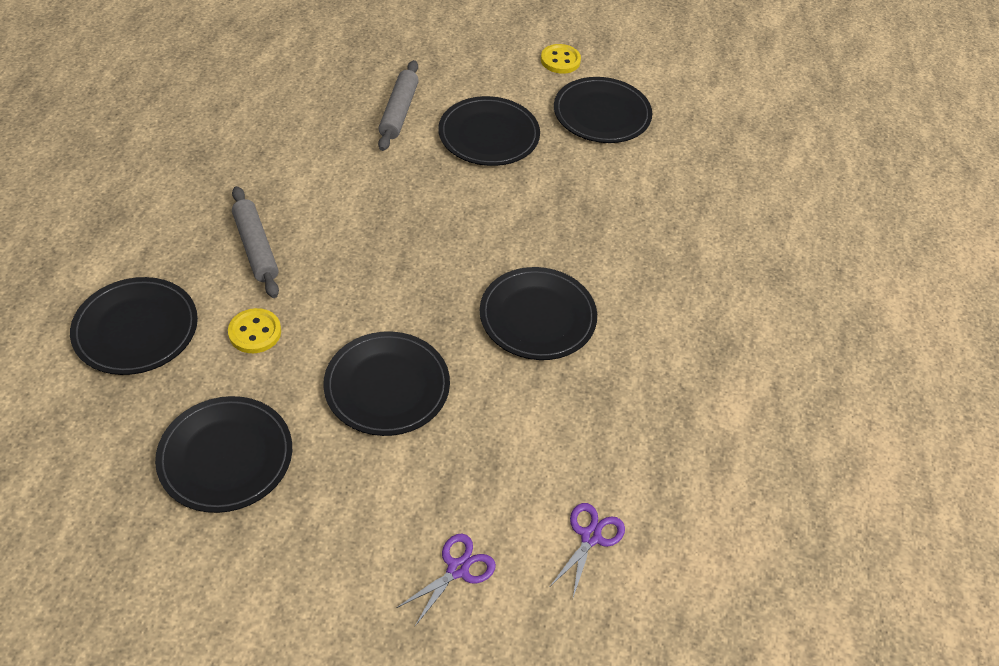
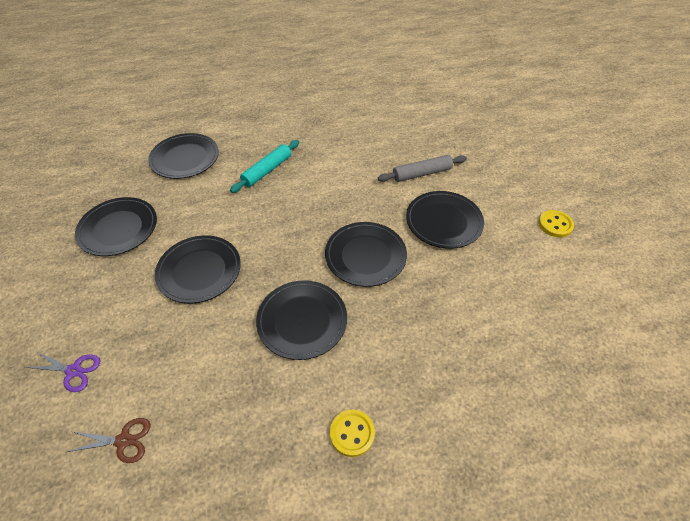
camera: 65 degrees right, 0 degrees up
(255, 332) = (207, 199): yellow button -> yellow button (352, 433)
(256, 248) = (267, 170): grey rolling pin -> turquoise rolling pin
(590, 536) = (124, 440): purple scissors -> brown scissors
(602, 114) = (528, 271): black plate -> black plate (365, 256)

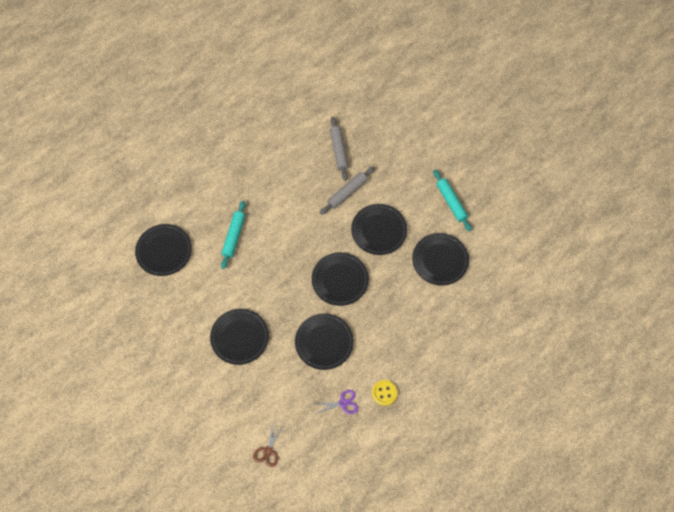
camera: 25 degrees left, 15 degrees up
(74, 371) = (211, 431): purple scissors -> purple scissors (343, 403)
(118, 228) = (161, 331): black plate -> black plate (440, 260)
(124, 440) = (268, 451): brown scissors -> brown scissors turned 135 degrees clockwise
(431, 136) = (339, 151): none -> grey rolling pin
(555, 225) = (451, 202): yellow button -> turquoise rolling pin

